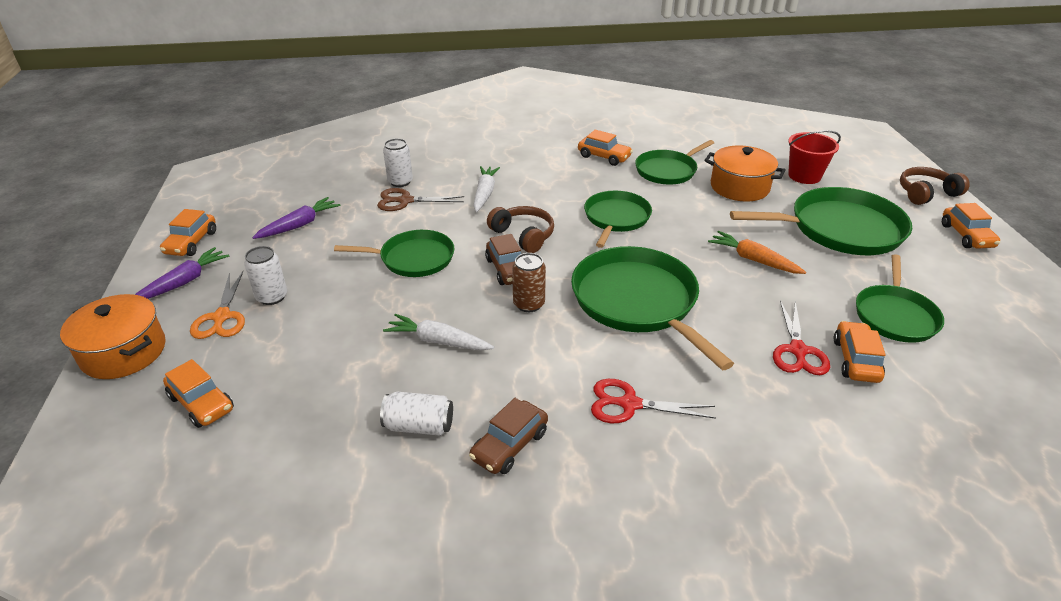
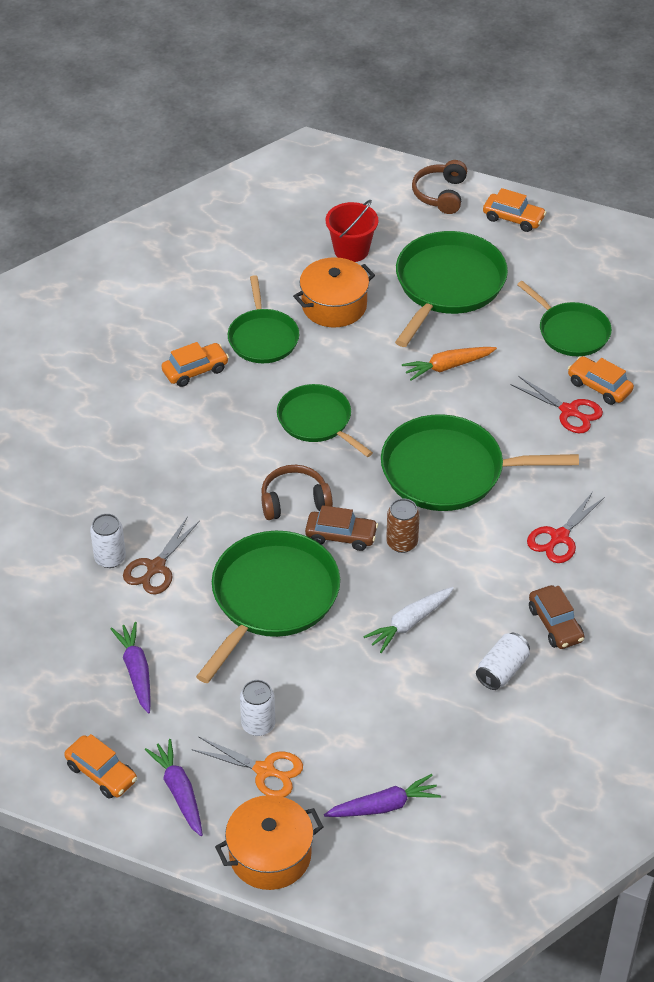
camera: 60 degrees left, 10 degrees up
(202, 403) = (383, 806): orange car -> purple carrot
(413, 258) = (271, 598): green pan -> green pan, size x1.60
(484, 194) = (193, 498): white carrot -> none

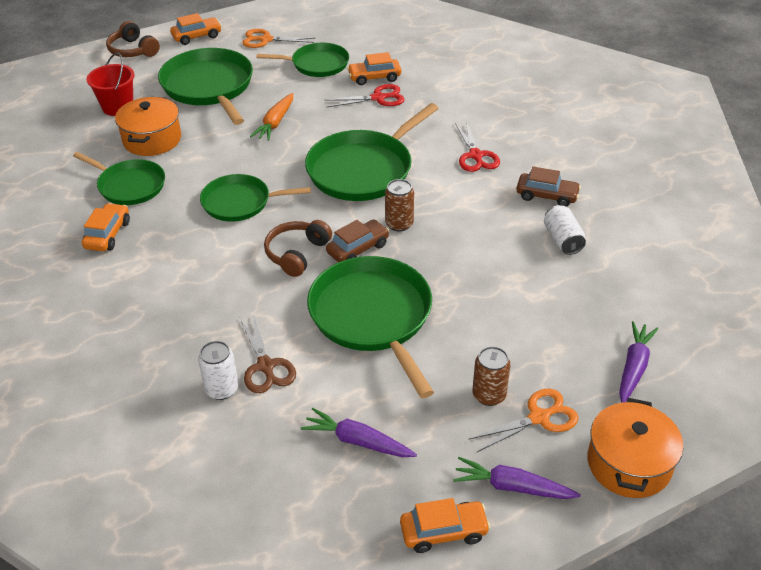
camera: 50 degrees left, 5 degrees down
(258, 724) = (489, 395): white can -> brown can
(409, 623) = (475, 259): white carrot -> none
(567, 268) = (266, 40): none -> orange scissors

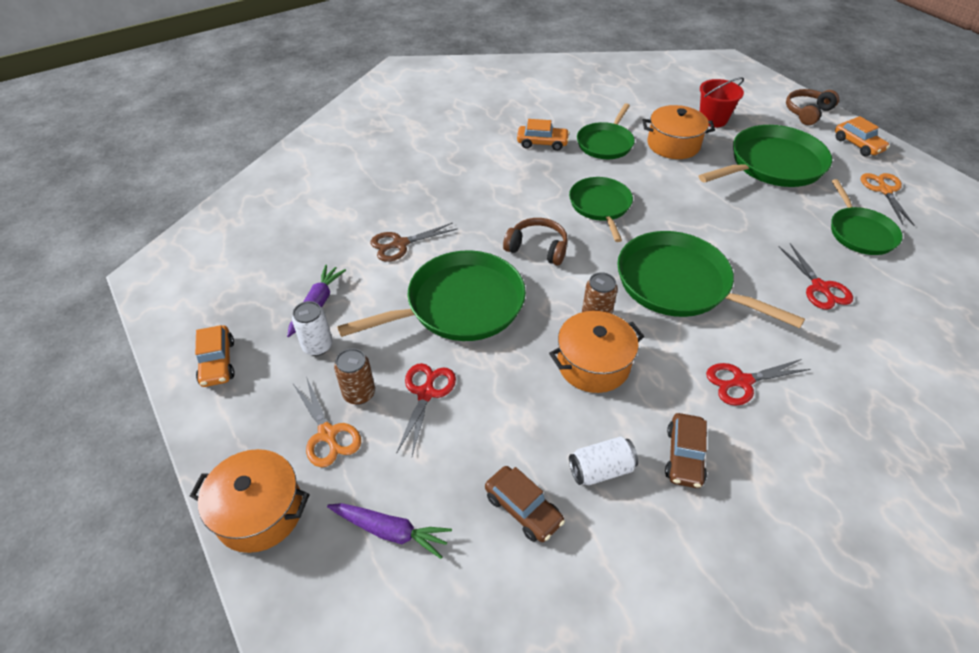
camera: 85 degrees right, 5 degrees up
(222, 389) = (377, 224): white can -> white can (317, 346)
(275, 123) = (733, 214): orange carrot -> none
(358, 249) = (551, 288): brown car -> brown car (523, 509)
(374, 77) = (861, 281): orange car -> none
(455, 232) = (593, 364): none -> orange pot
(488, 344) = (426, 393): none -> red scissors
(512, 487) = (251, 411): purple carrot -> none

